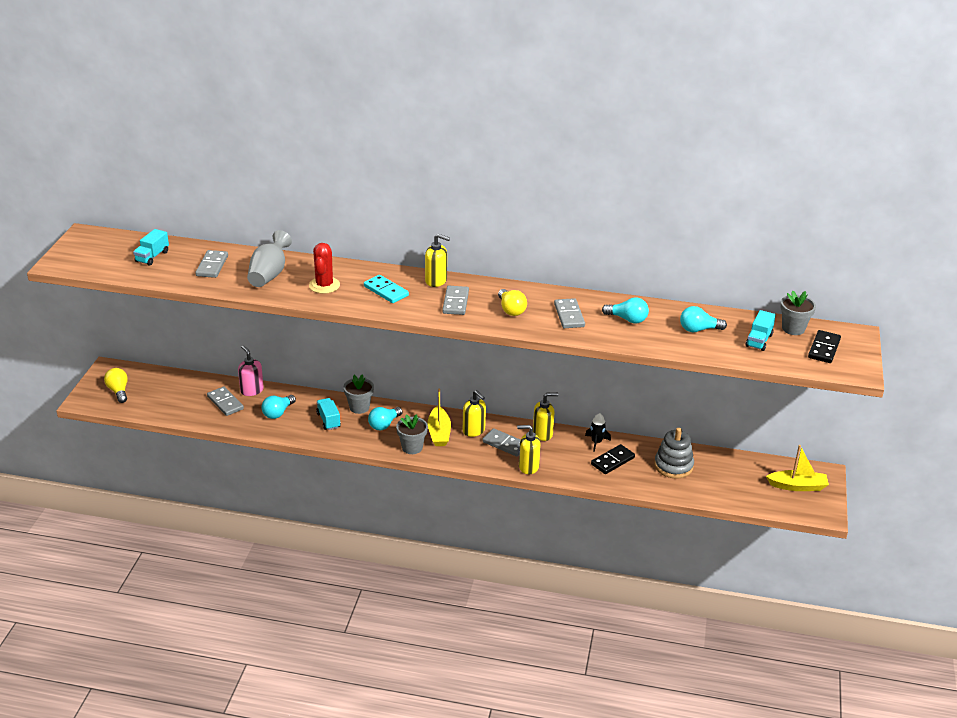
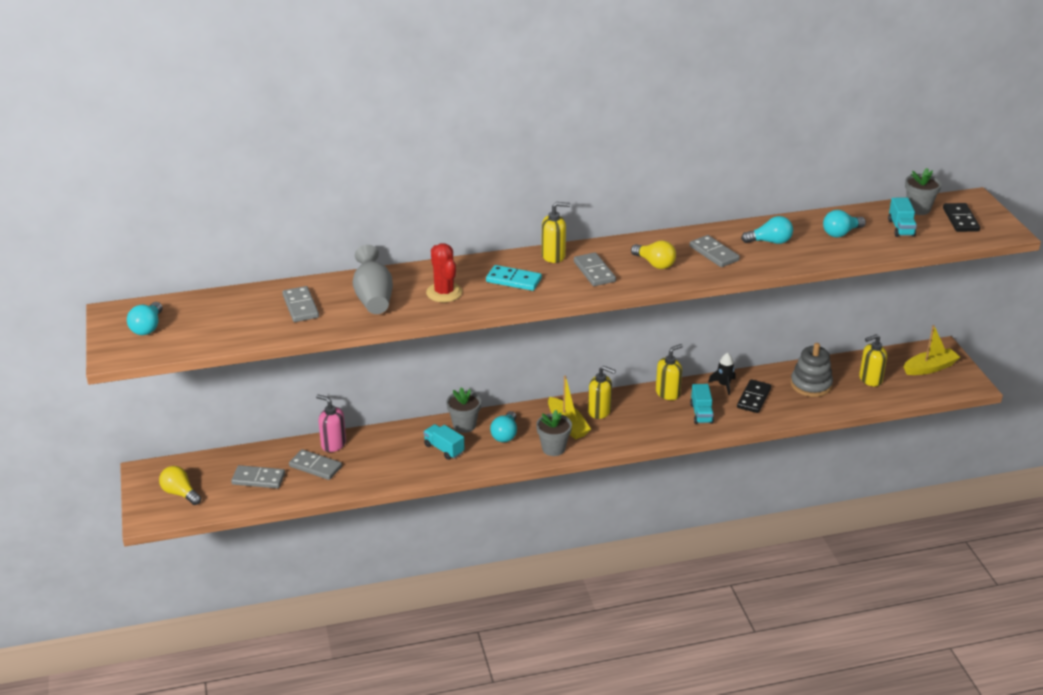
camera: 25 degrees left, 0 degrees up
(152, 257) = (221, 315): turquoise truck -> turquoise truck (701, 413)
(278, 413) = (383, 458): turquoise light bulb -> turquoise light bulb (147, 327)
(505, 444) = (641, 415): grey domino -> grey domino (258, 479)
(528, 467) = (681, 430): yellow soap dispenser -> yellow soap dispenser (870, 379)

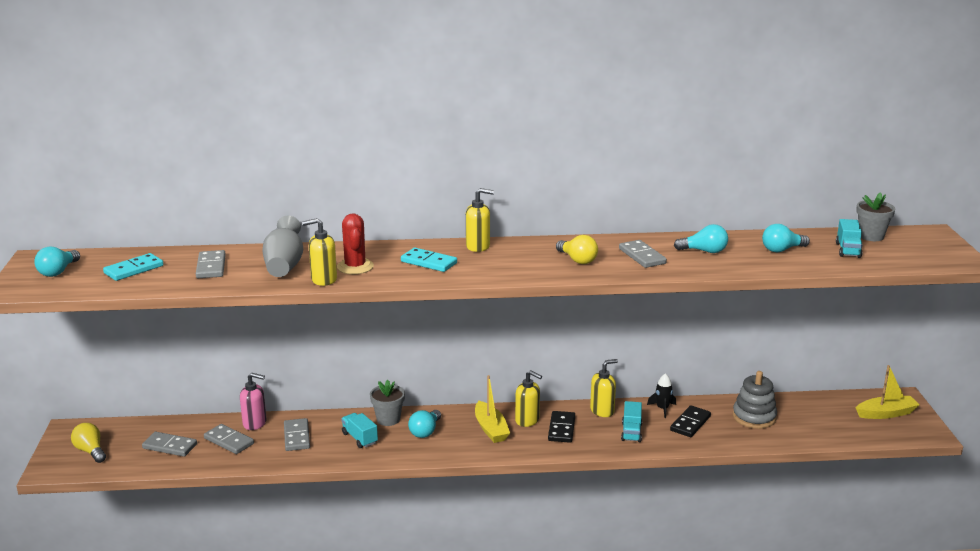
camera: 10 degrees right, 10 degrees down
(224, 317) = (133, 269): none -> turquoise domino
(333, 444) = (255, 423): pink soap dispenser -> pink soap dispenser turned 150 degrees clockwise
(553, 448) = (469, 449): grey flower pot -> none
(594, 271) = (513, 261): grey domino -> grey domino (297, 437)
(870, 379) = (819, 418): yellow soap dispenser -> yellow soap dispenser (323, 279)
(960, 220) = (915, 248): black domino -> black domino (561, 429)

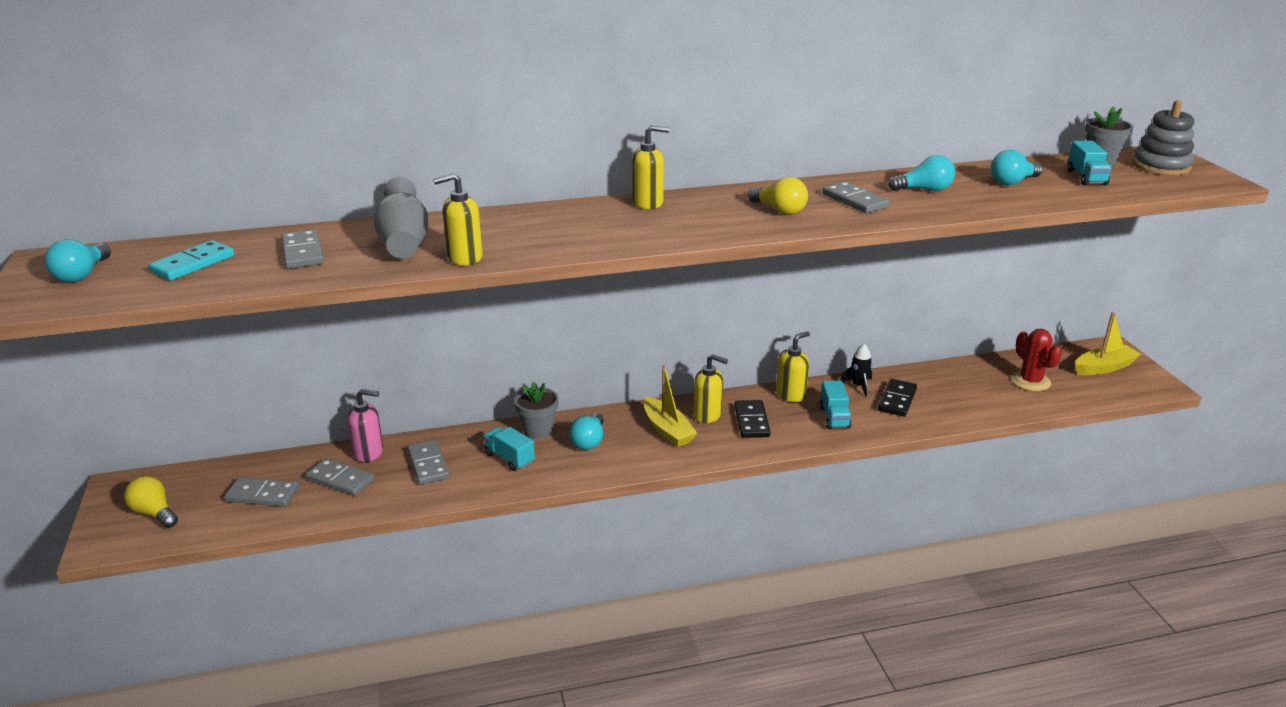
camera: 10 degrees left, 5 degrees up
(355, 267) = (500, 238): red cactus -> red cactus (1030, 381)
(428, 262) = (594, 226): turquoise domino -> none
(754, 417) = (964, 385): grey stacking toy -> grey stacking toy (1161, 166)

